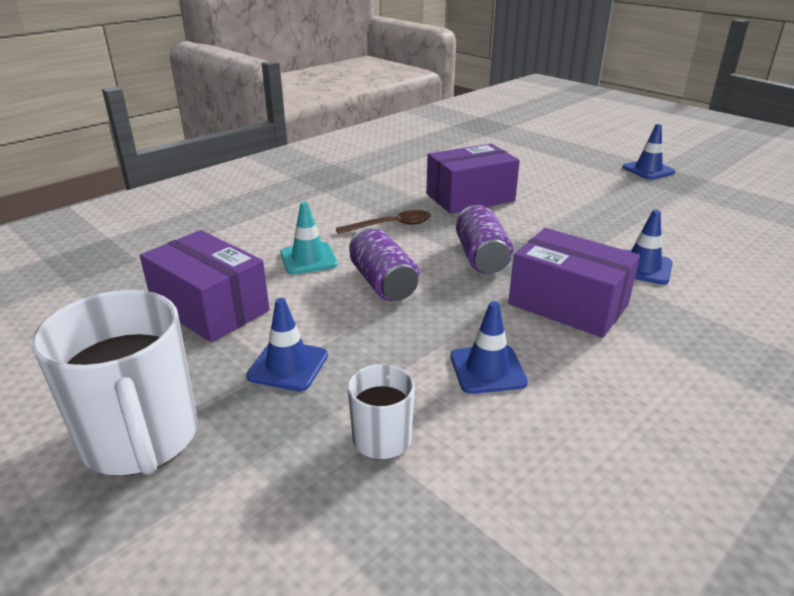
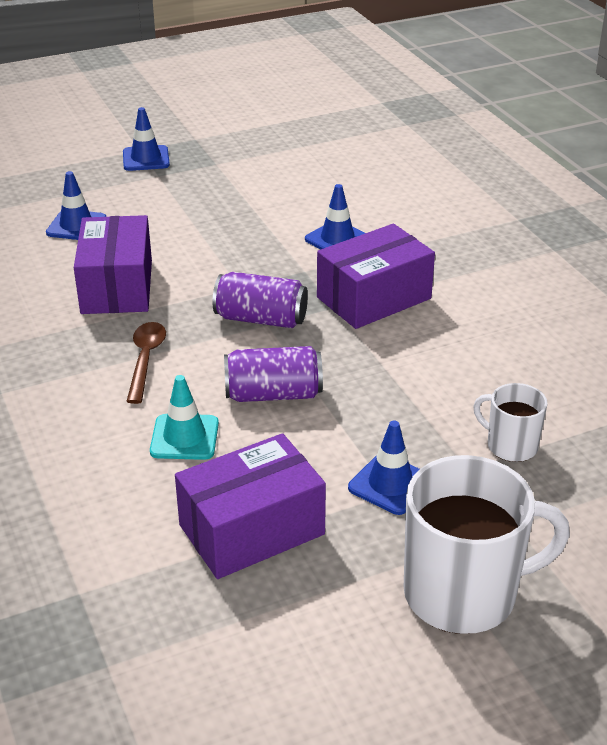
camera: 70 degrees left, 5 degrees up
(487, 369) = (447, 369): blue traffic cone -> blue traffic cone (76, 226)

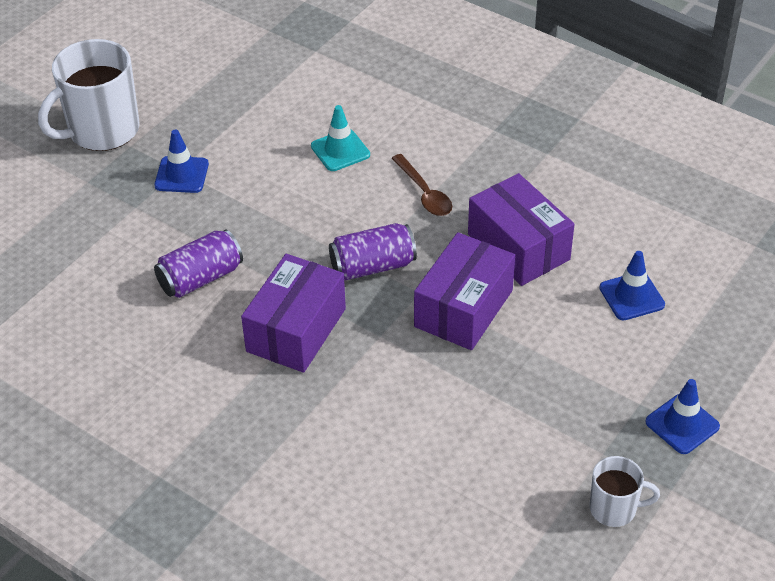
camera: 150 degrees right, 10 degrees up
(251, 529) = (249, 115): purple box -> purple box (463, 308)
(273, 394) = (307, 205): purple can -> purple can (200, 278)
(337, 239) = (381, 390): blue traffic cone -> none
(510, 446) = (113, 235): white mug -> white mug (614, 508)

